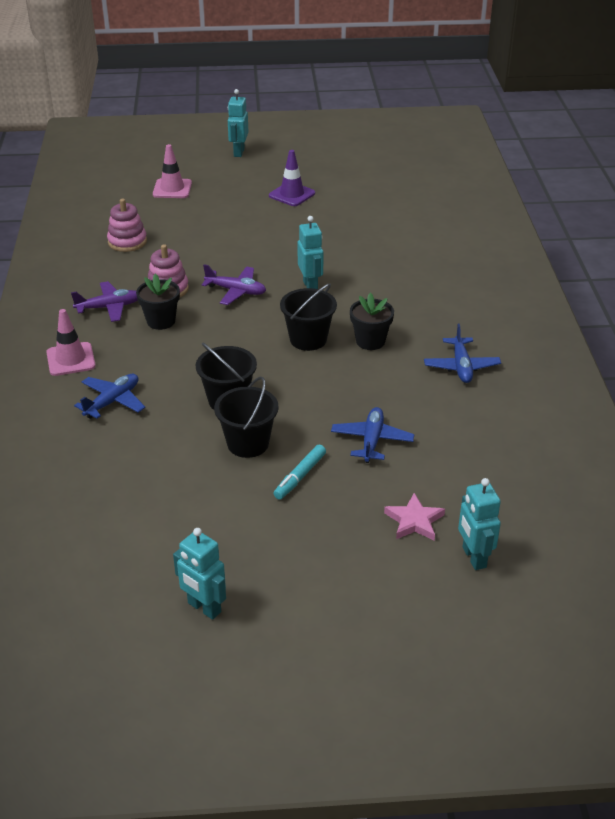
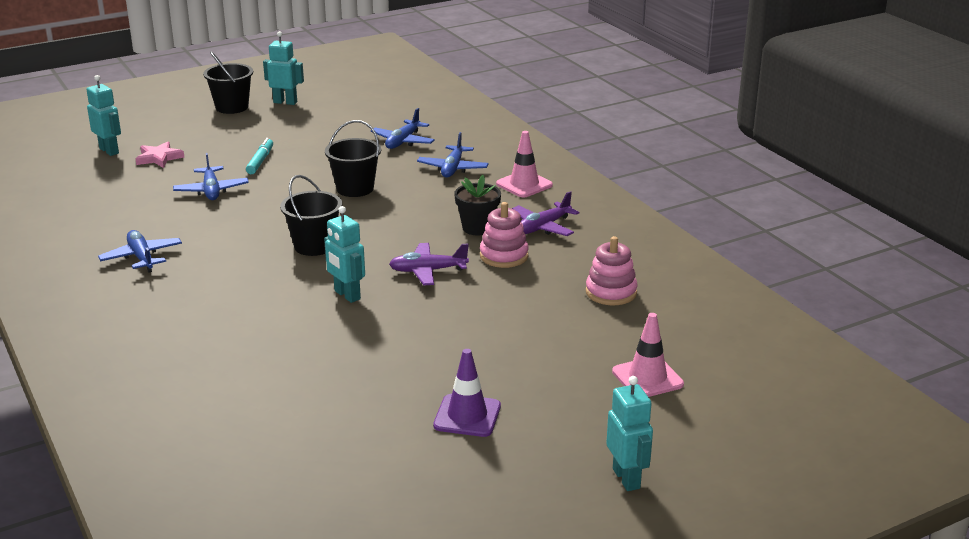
camera: 155 degrees right, 10 degrees down
(123, 463) = (403, 141): none -> blue plane
(248, 443) = (316, 169): black bucket -> black bucket (232, 107)
(370, 341) = (247, 258): black flower pot -> none

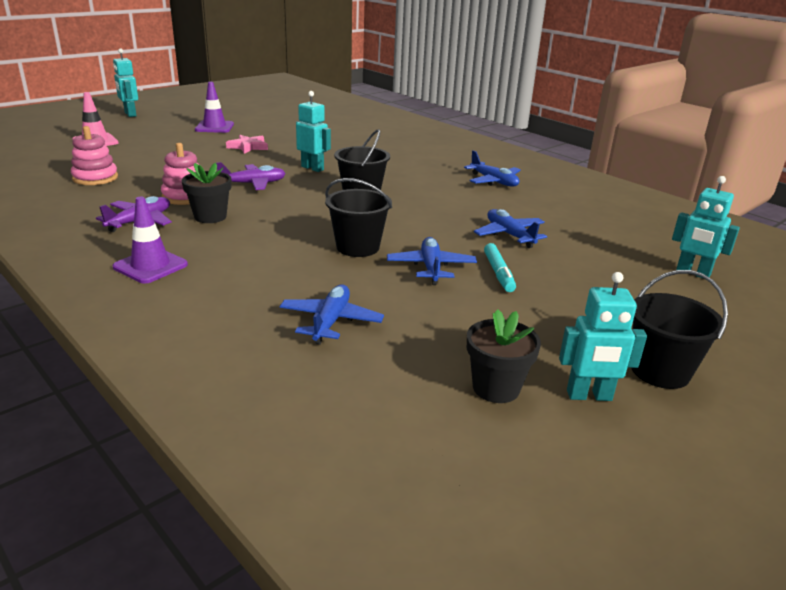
camera: 165 degrees right, 0 degrees up
(159, 158) = (621, 268): pink star -> pink star (248, 147)
(330, 108) = (496, 388): none -> black flower pot
(453, 168) = (246, 281): blue plane -> blue plane (431, 267)
(524, 184) = (150, 266): pink traffic cone -> purple traffic cone

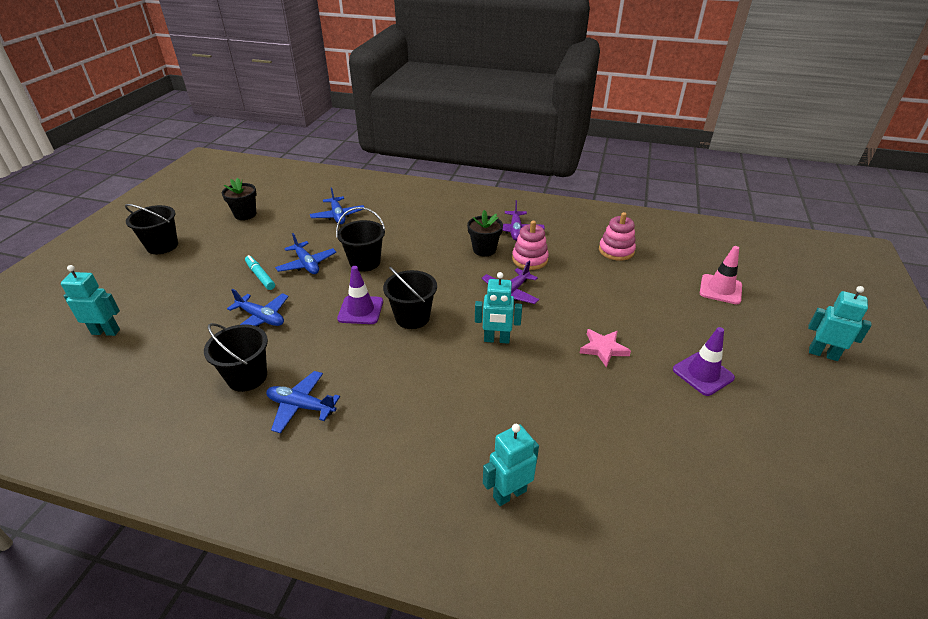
camera: 150 degrees right, 10 degrees up
(150, 266) = (458, 210): purple traffic cone -> purple traffic cone (360, 310)
(533, 204) = (247, 377): none -> black bucket
(589, 396) = (201, 224): turquoise robot -> turquoise robot (509, 493)

